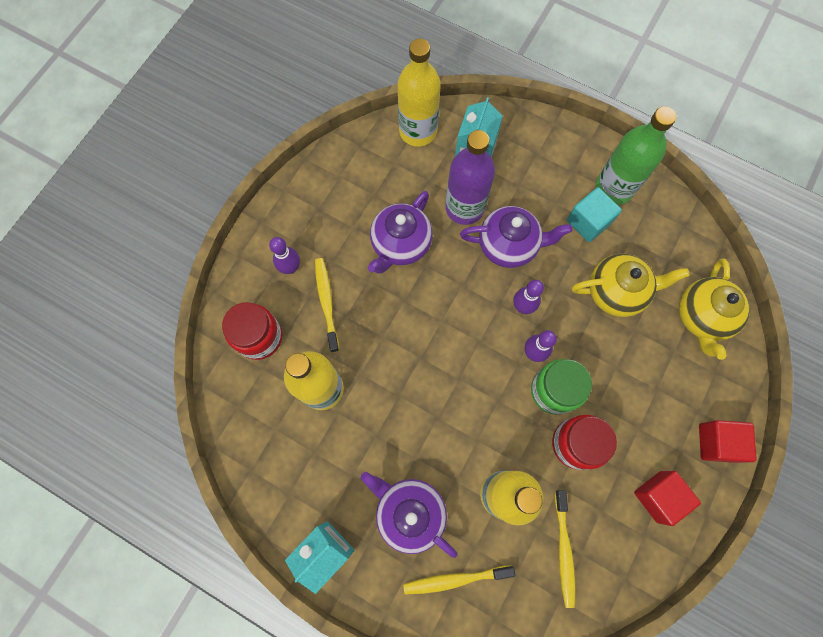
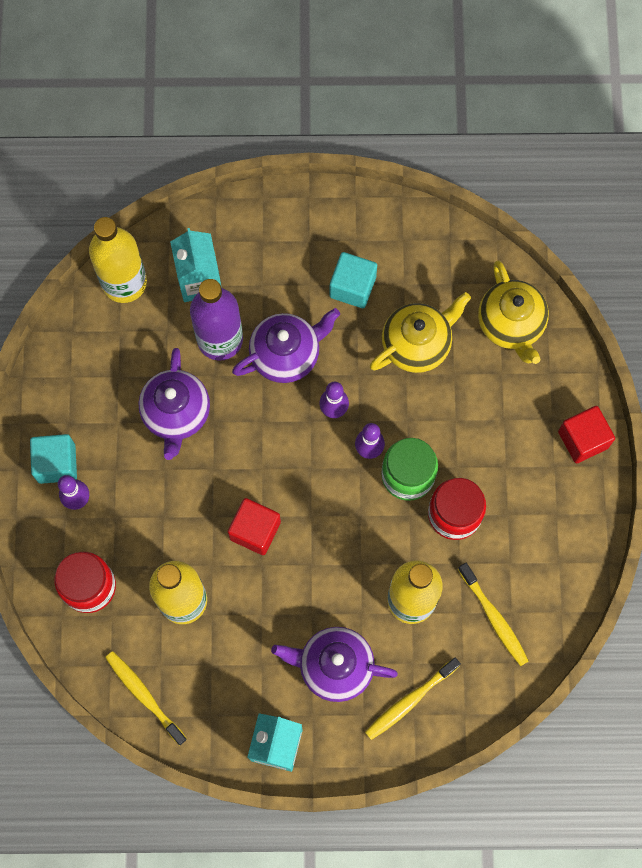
camera: 30 degrees left, 0 degrees up
(291, 233) = (57, 463): none -> turquoise cube
(326, 302) = (136, 514): yellow toothbrush -> yellow toothbrush (144, 696)
(614, 188) = (359, 237): green bottle -> none
(658, 496) = (554, 520): red cube -> red cube (255, 530)

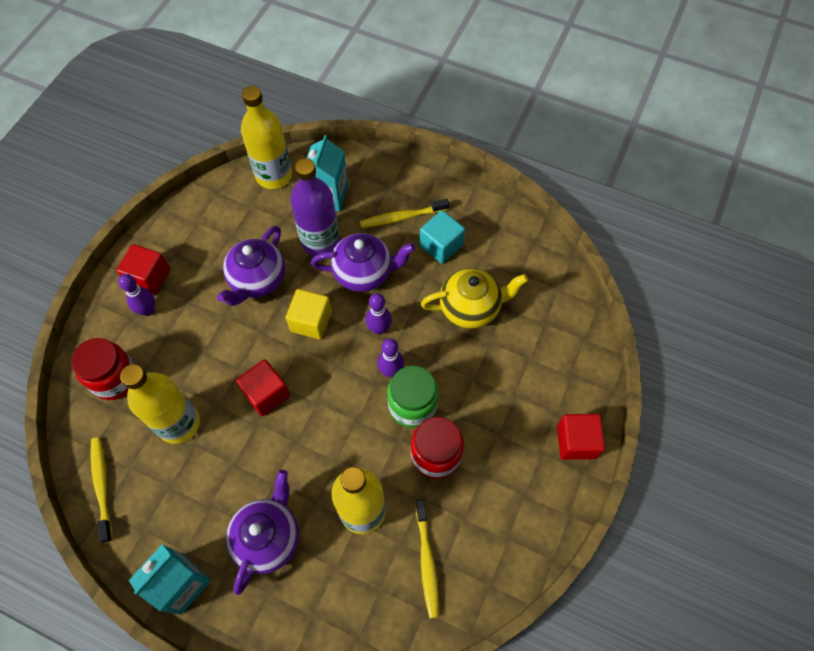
camera: 25 degrees right, 10 degrees down
(57, 463) = (149, 278): turquoise cube -> red cube
(259, 434) = (311, 321): none -> yellow cube
(334, 666) = (268, 538): purple teapot -> purple teapot turned 75 degrees clockwise
(410, 701) = (316, 601): yellow toothbrush -> yellow toothbrush (402, 217)
(510, 324) = (555, 324): yellow teapot -> none

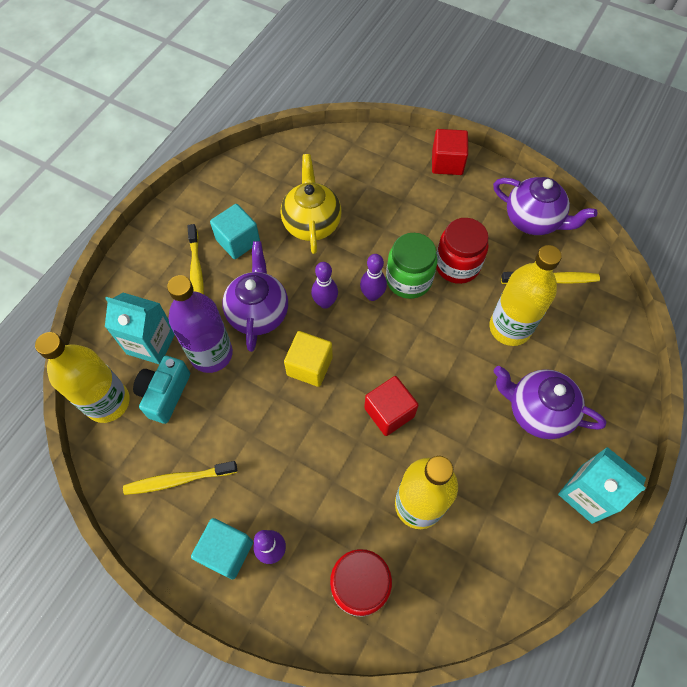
camera: 85 degrees left, 0 degrees up
(102, 486) = (489, 589): yellow toothbrush -> yellow toothbrush (178, 480)
(149, 278) = (226, 551): red cube -> turquoise cube
(257, 280) = (250, 421): purple teapot -> purple teapot (533, 220)
(282, 213) = (165, 394): none -> turquoise camera

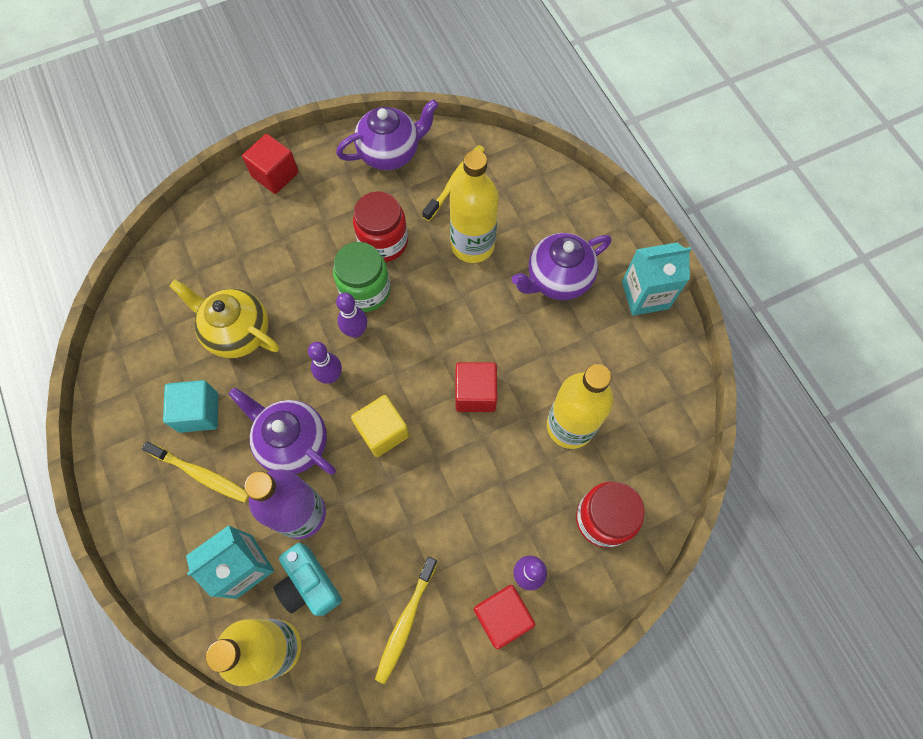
camera: 55 degrees left, 5 degrees up
(226, 551) = (502, 616): turquoise cube -> red cube

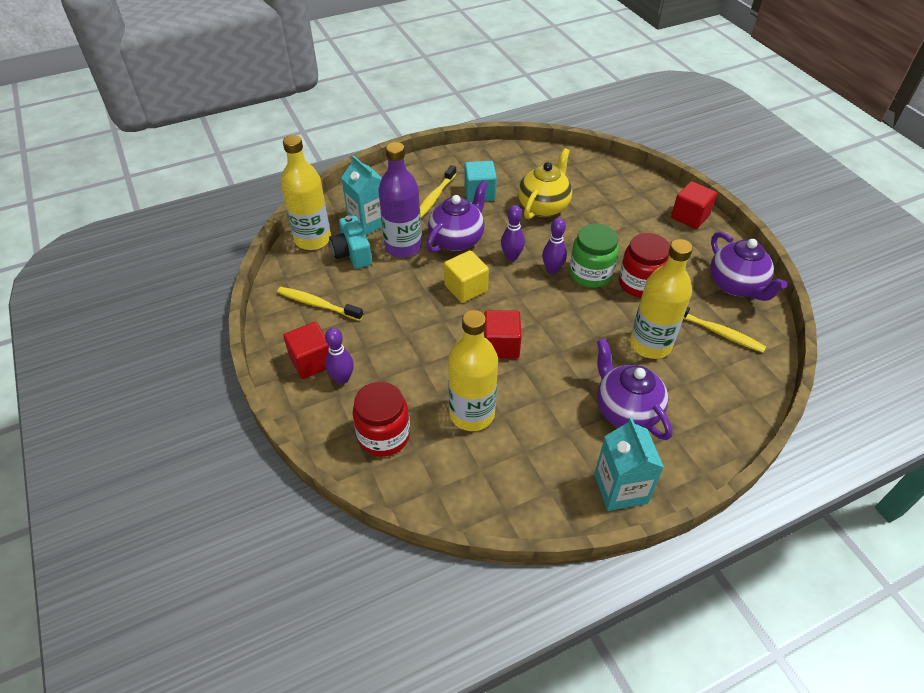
camera: 90 degrees right, 20 degrees down
(309, 584) = (352, 253): turquoise camera -> turquoise camera turned 75 degrees counterclockwise

